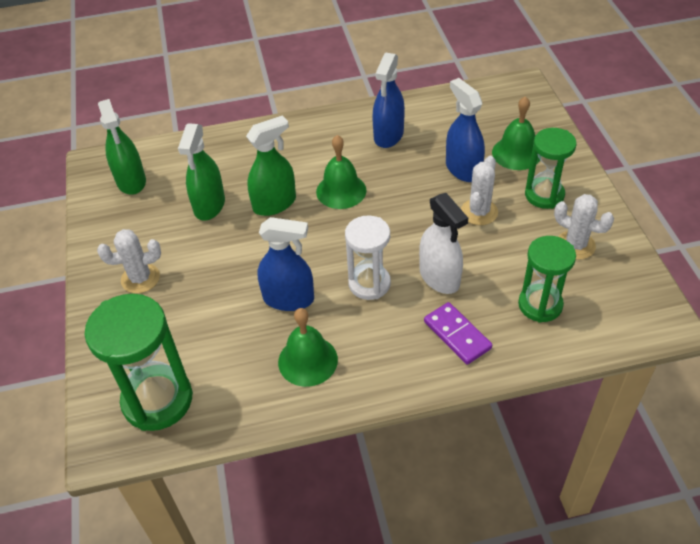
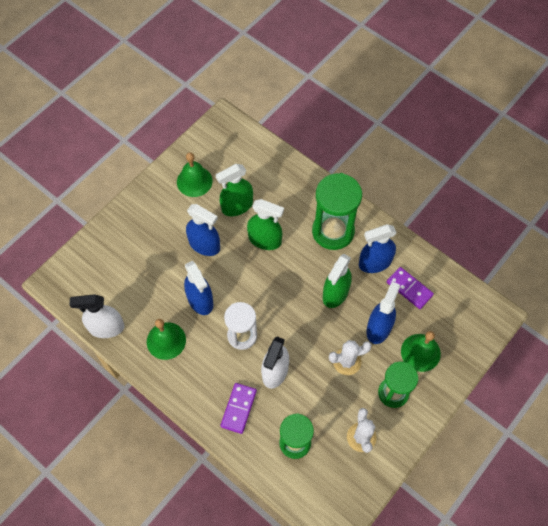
camera: 50 degrees right, 15 degrees up
(131, 181) = (224, 150): green spray bottle -> green spray bottle (335, 293)
(140, 278) = (160, 214): white cactus -> none
(157, 400) = (93, 285): green hourglass -> green hourglass (333, 231)
(224, 258) = (204, 245): none -> blue spray bottle
(230, 416) = (106, 328): none -> white spray bottle
(341, 191) = (303, 269): green bell -> green bell (194, 181)
(440, 126) = (409, 289): none -> purple domino

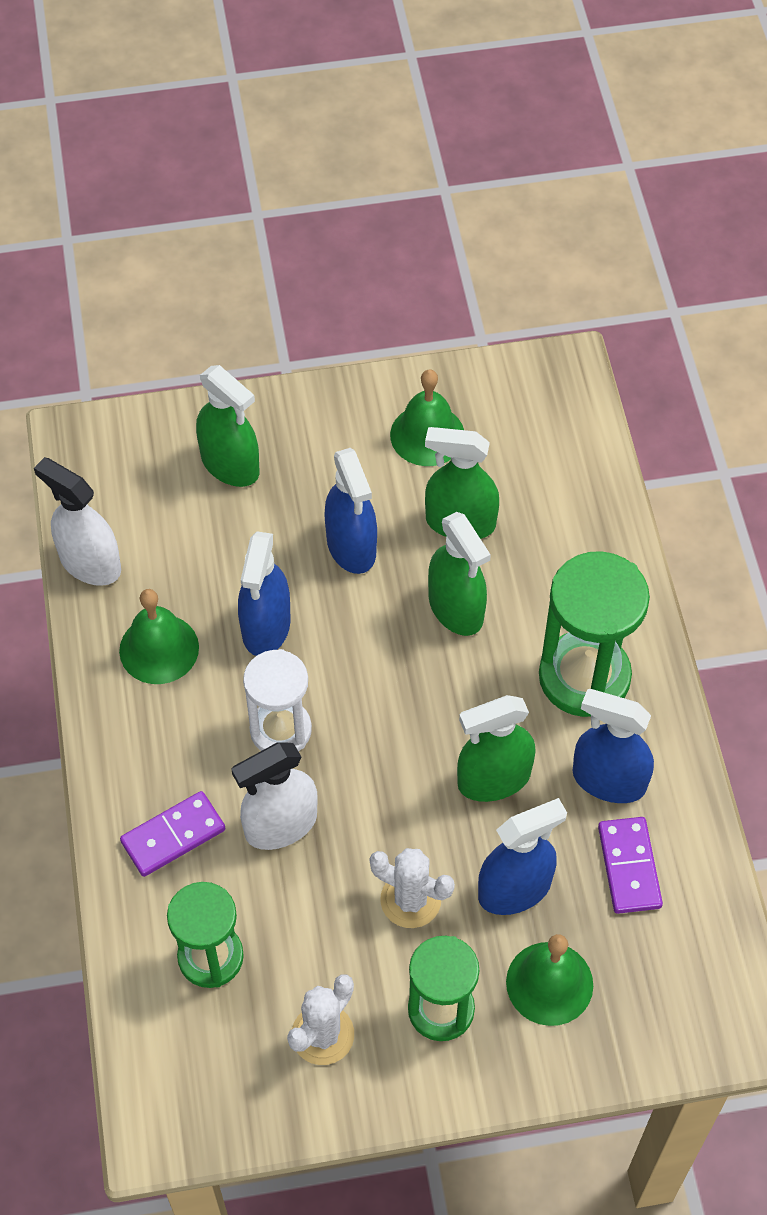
camera: 40 degrees right, 5 degrees down
(128, 247) = (230, 465): none -> green spray bottle

